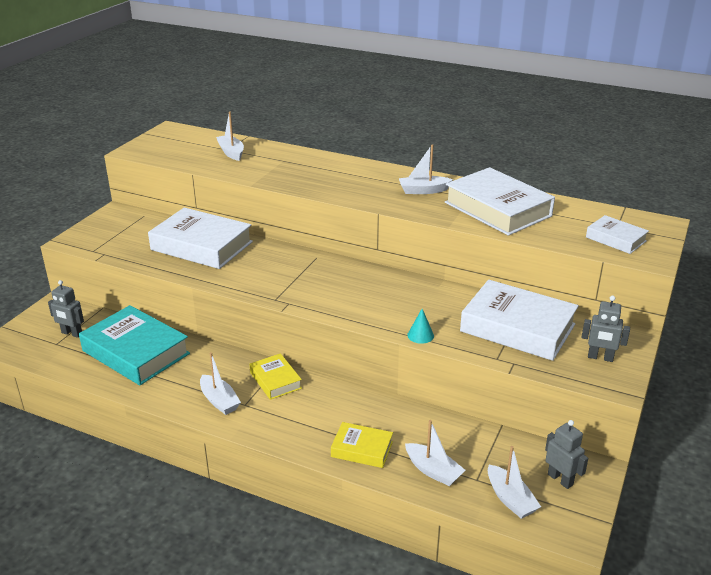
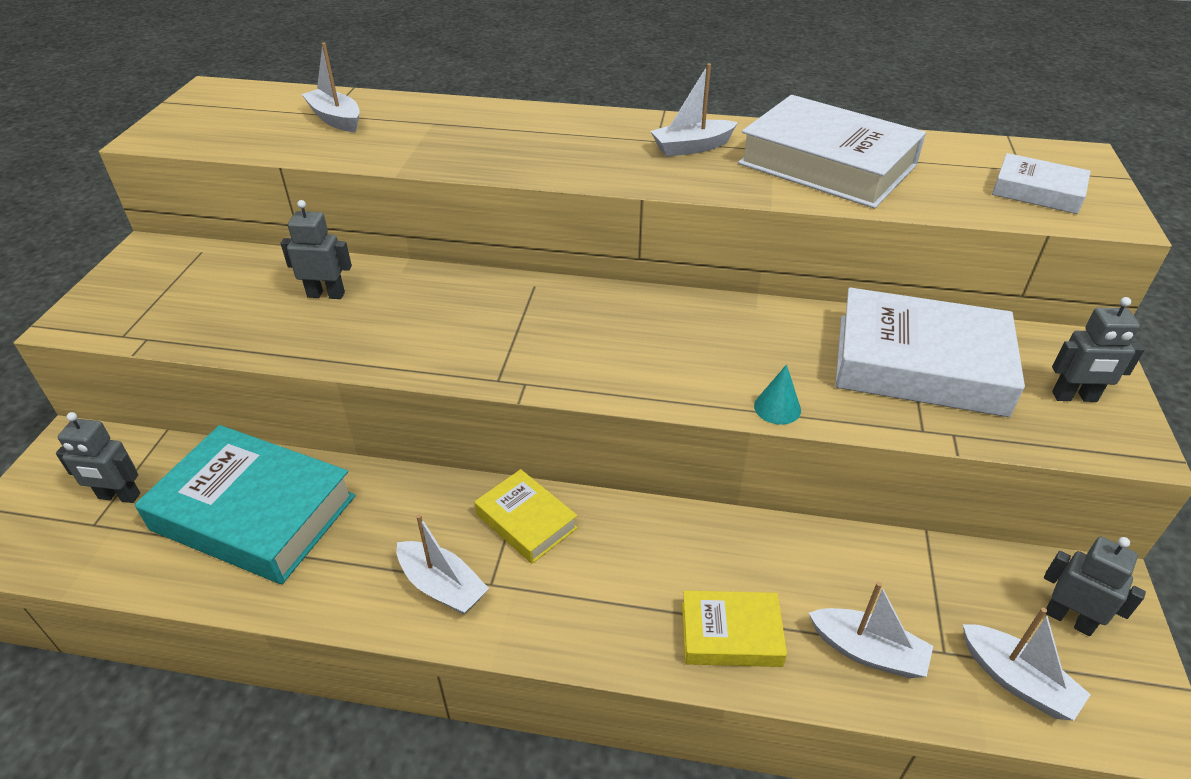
camera: 15 degrees left, 10 degrees up
(201, 246) = (326, 294): white book -> grey robot

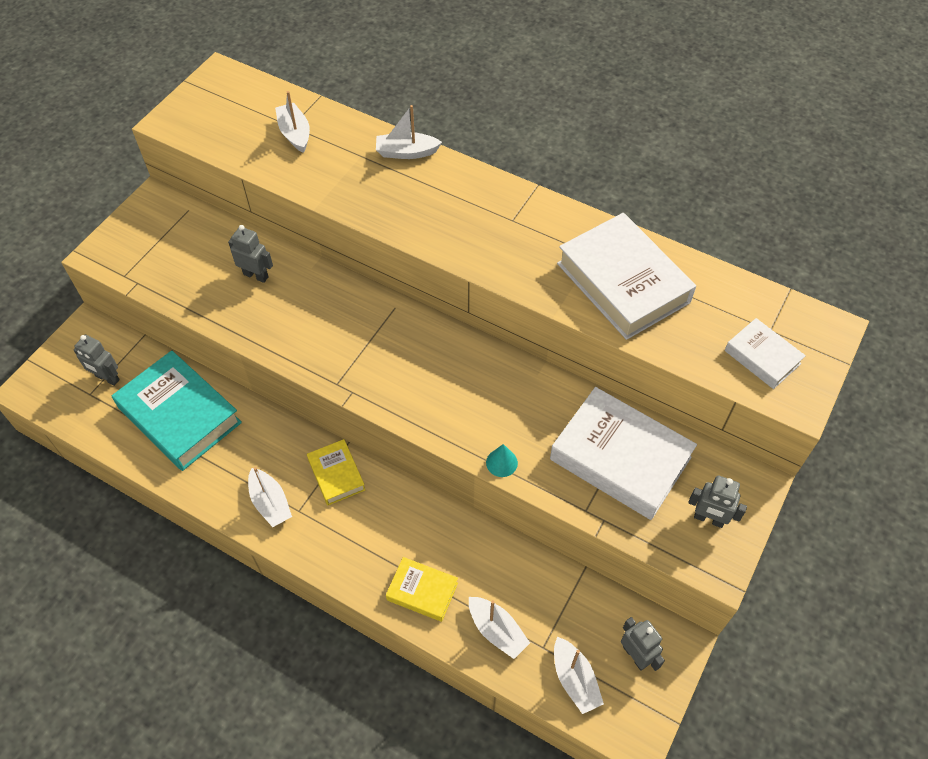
camera: 20 degrees right, 15 degrees up
(692, 147) = (534, 235): white boat -> white boat (406, 152)

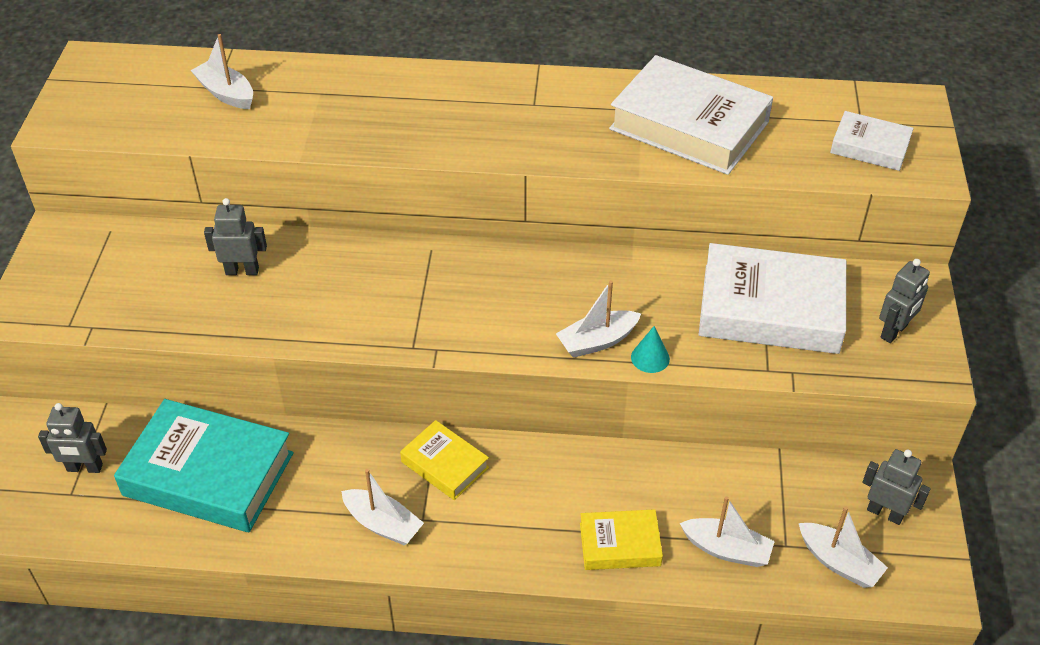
camera: 25 degrees left, 10 degrees down
(406, 152) = (372, 75): white boat -> white boat (597, 341)
(708, 519) = (894, 332): grey robot -> grey robot turned 45 degrees counterclockwise

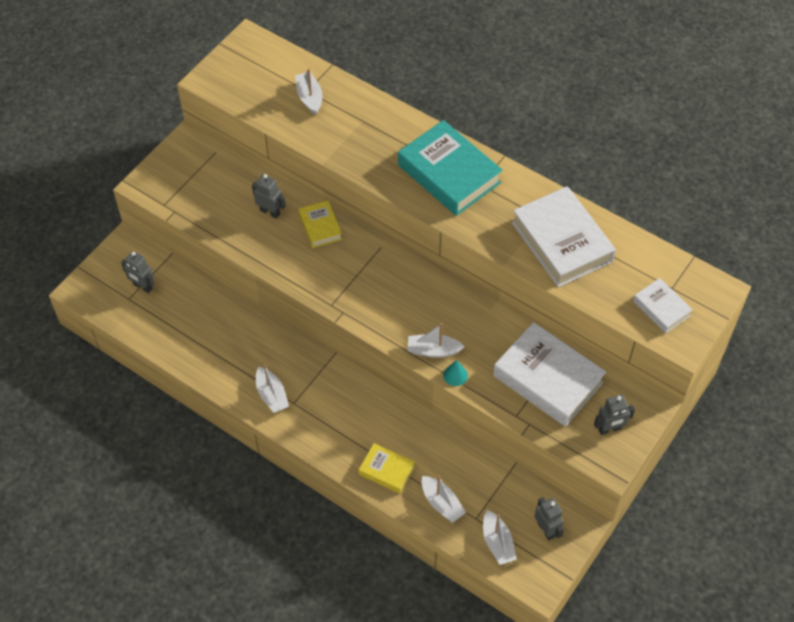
camera: 30 degrees right, 10 degrees up
(208, 474) = (201, 321): turquoise book -> turquoise book (449, 174)
(445, 464) = (325, 377): yellow book -> yellow book (320, 227)

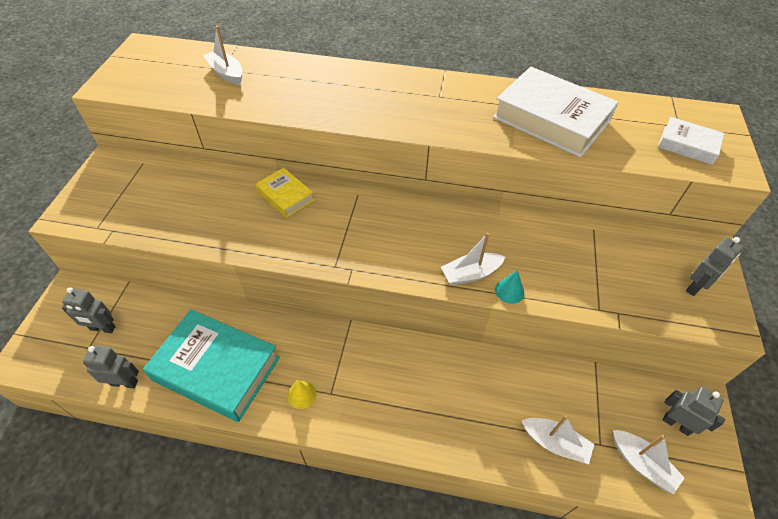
camera: 25 degrees left, 5 degrees down
(270, 212) = (225, 198): grey robot -> grey robot (124, 382)
(271, 395) = (301, 394): white boat -> yellow cone
(386, 470) = (474, 430): yellow book -> none
(449, 174) = (403, 96): turquoise book -> turquoise book (216, 369)
(547, 379) = (600, 260): white book -> none

